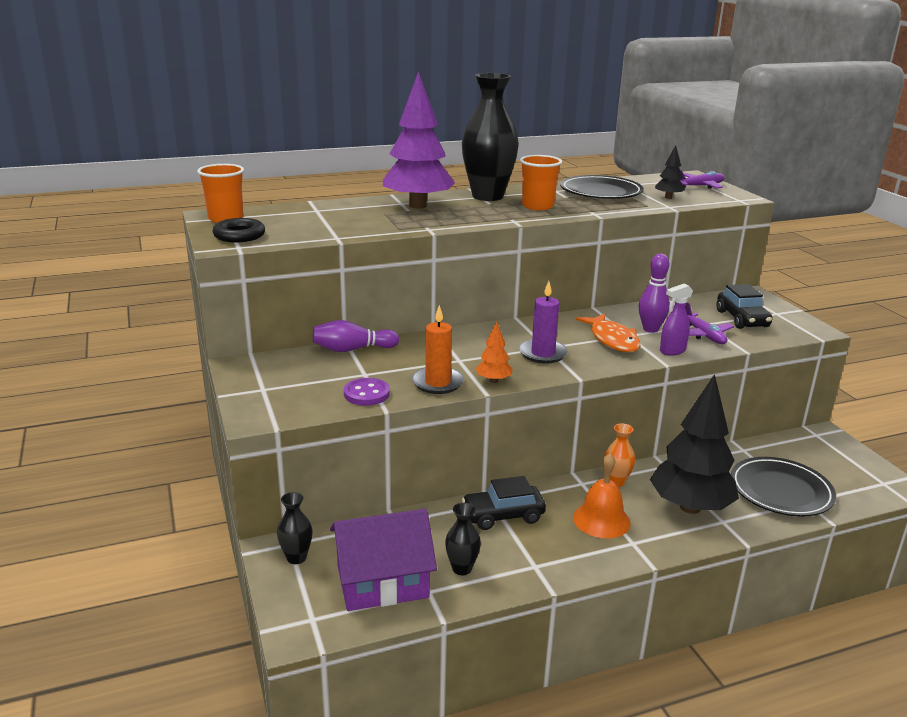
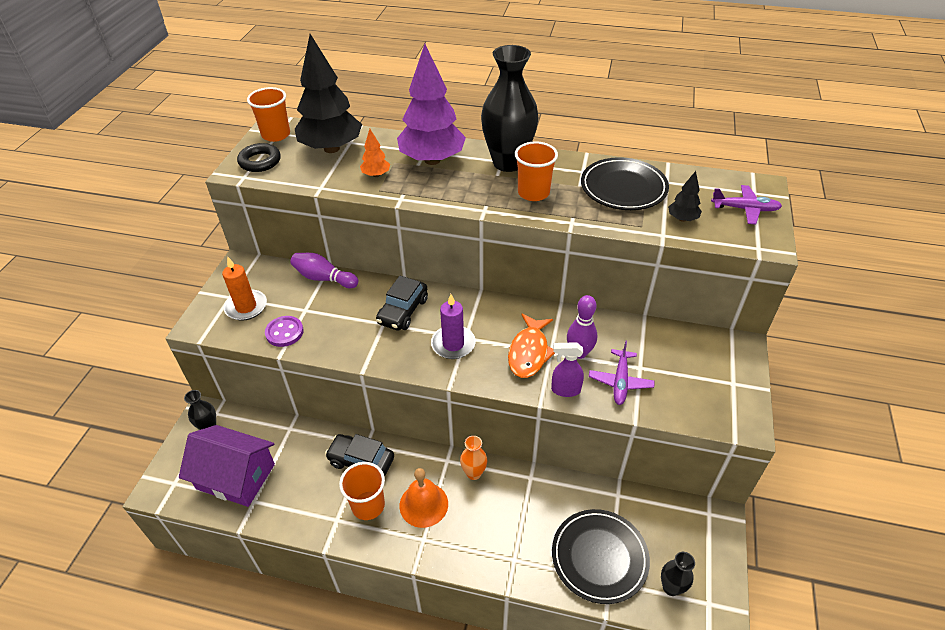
camera: 35 degrees right, 20 degrees up
(438, 383) = (341, 343): orange candle -> orange candle (246, 307)
(462, 568) = (290, 494): black vase -> black vase (671, 587)
(493, 380) = (382, 359): orange tree -> orange tree (376, 175)
(552, 542) = (368, 505): none -> orange cup
(690, 507) = (503, 531): black tree -> black tree (331, 148)
(742, 319) = (685, 376): black car -> black car (403, 311)

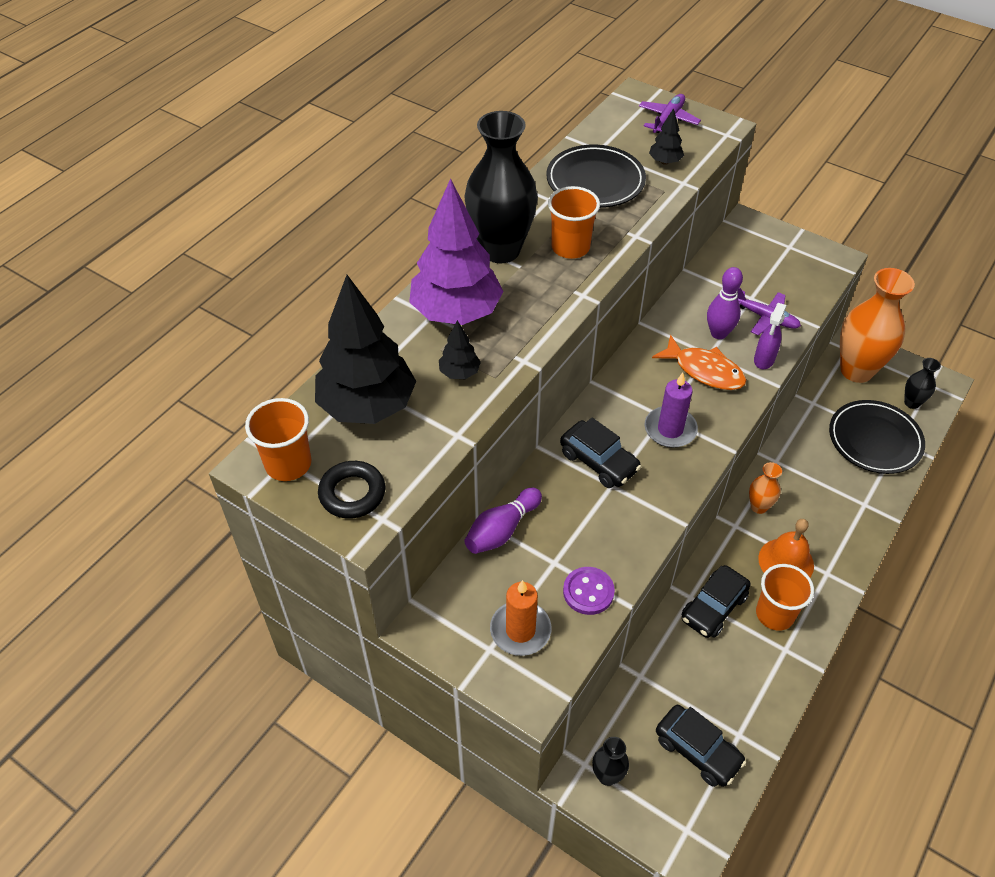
camera: 70 degrees left, 5 degrees up
(236, 476) = (697, 750): purple house -> black car
(376, 175) = (459, 373): orange tree -> black tree
(684, 527) = (856, 370): none -> orange vase

